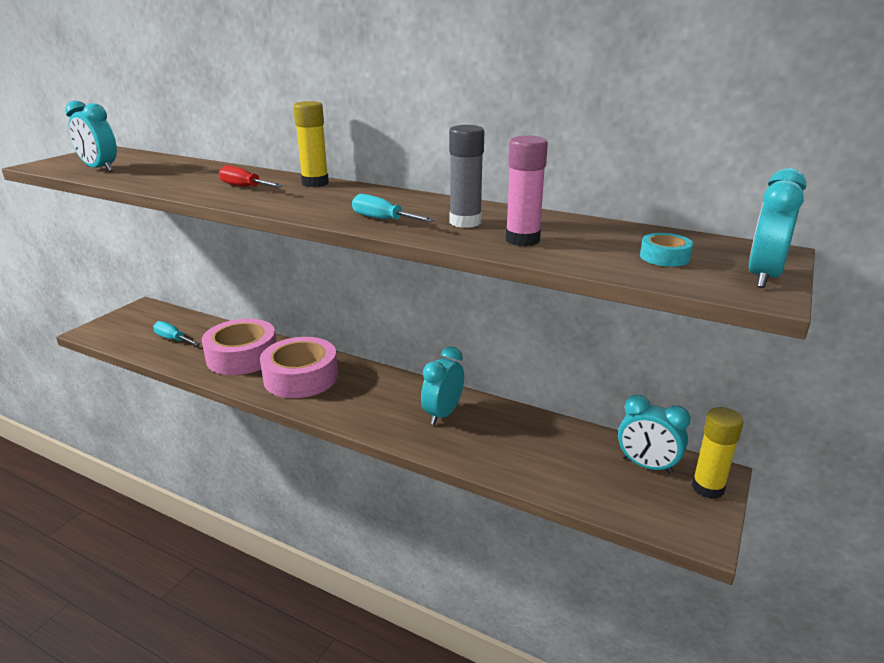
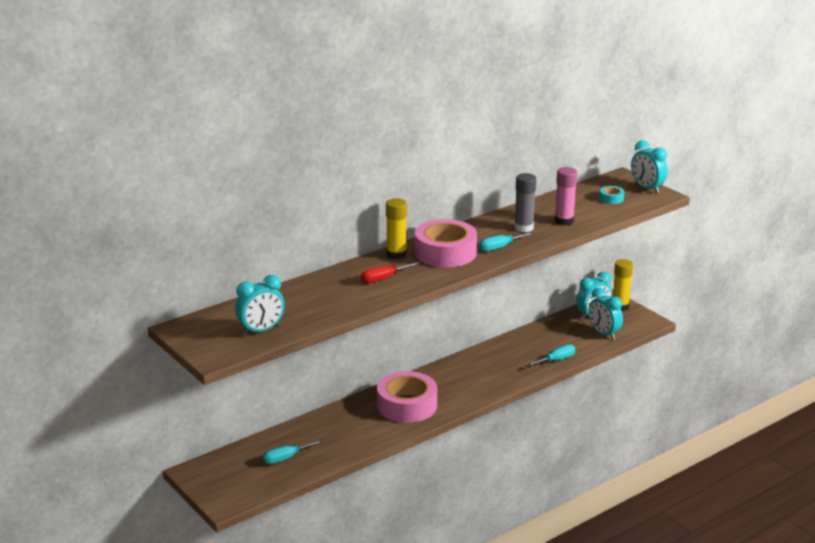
camera: 65 degrees left, 0 degrees up
(242, 356) = (350, 427): pink tape -> pink tape (445, 252)
(443, 414) = (498, 361): turquoise clock -> turquoise clock (604, 333)
(485, 461) = (556, 360): none -> turquoise screwdriver

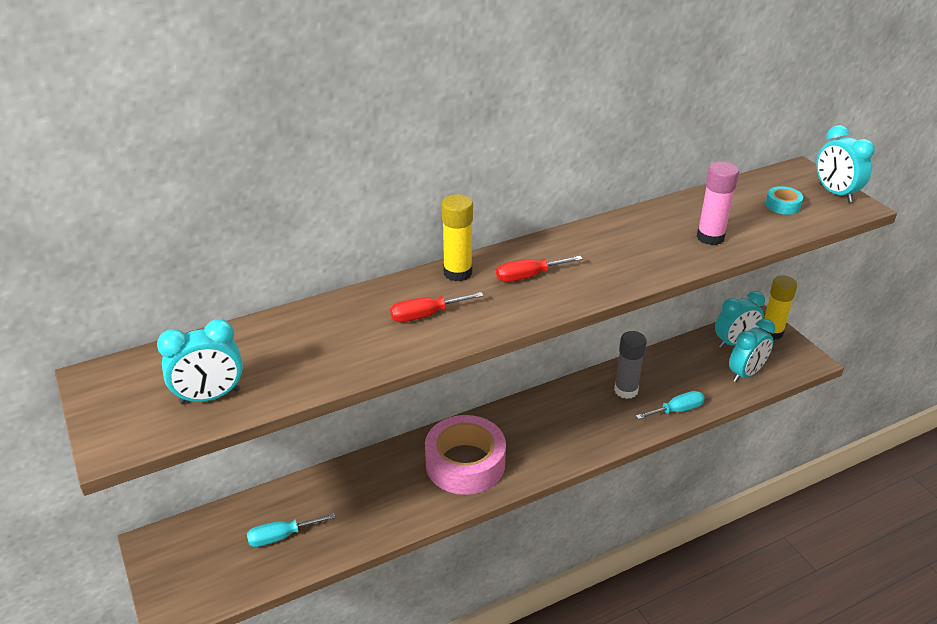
camera: 10 degrees right, 10 degrees up
(445, 252) = (528, 276): pink tape -> red screwdriver
(500, 247) = (609, 275): turquoise screwdriver -> none
(524, 228) = (650, 243): grey glue stick -> grey glue stick (626, 390)
(604, 333) = (745, 373): turquoise clock -> turquoise clock turned 105 degrees counterclockwise

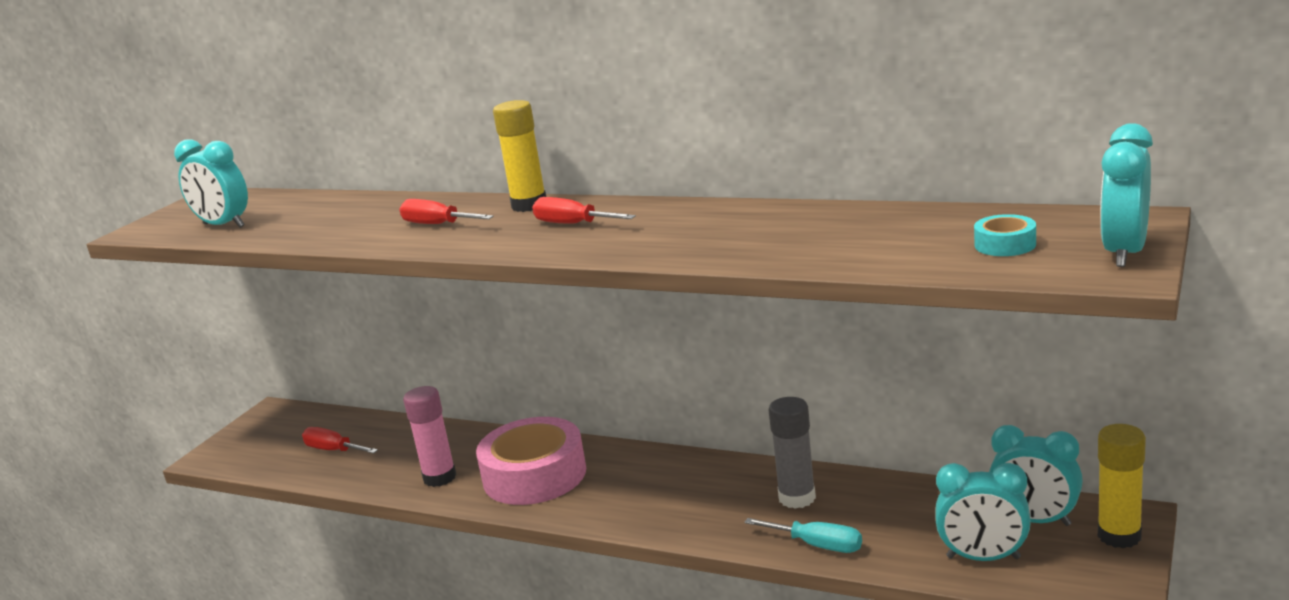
camera: 55 degrees right, 15 degrees down
(281, 536) = (333, 450): turquoise screwdriver -> red screwdriver
(710, 237) = (826, 247): pink glue stick -> pink glue stick (439, 477)

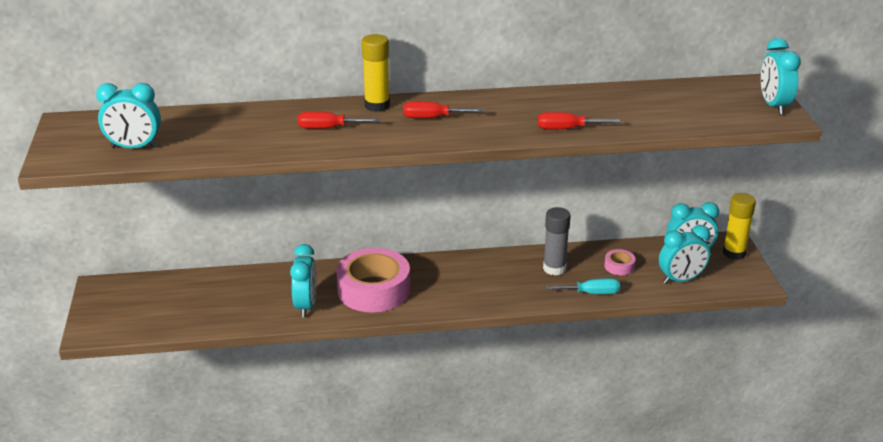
camera: 35 degrees left, 10 degrees up
(333, 450) = (196, 304): red screwdriver -> red screwdriver (567, 129)
(439, 477) = (306, 306): pink glue stick -> turquoise clock
(899, 515) = (619, 266): none -> pink tape
(1005, 245) = (711, 106): turquoise tape -> none

